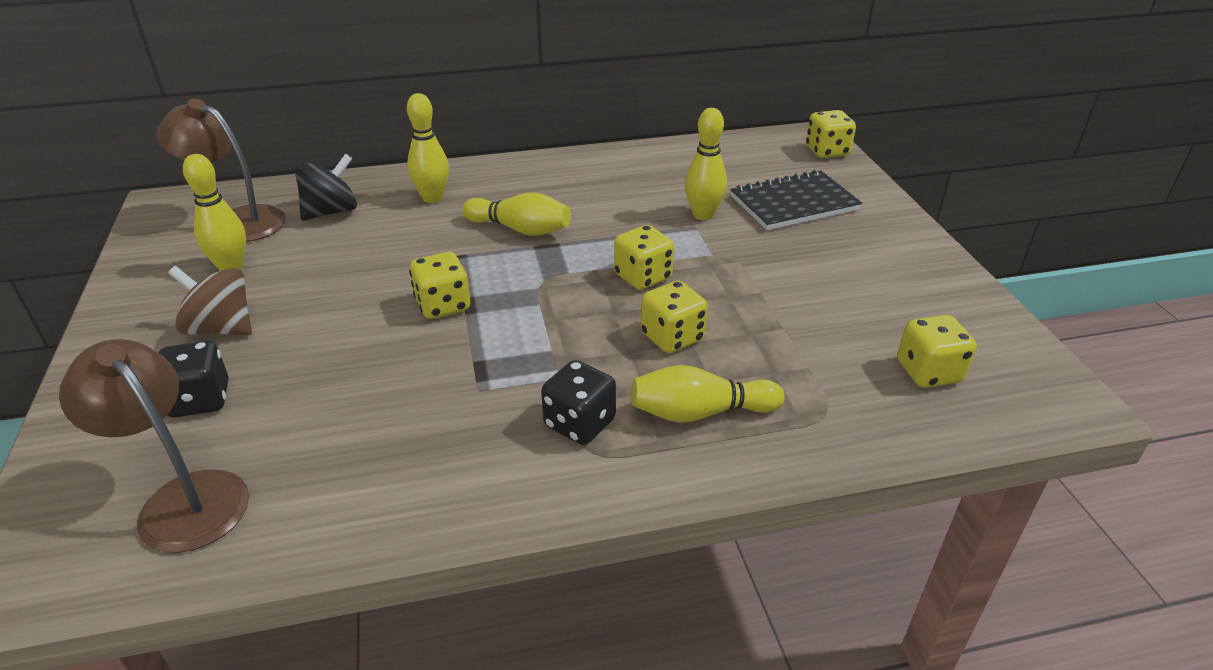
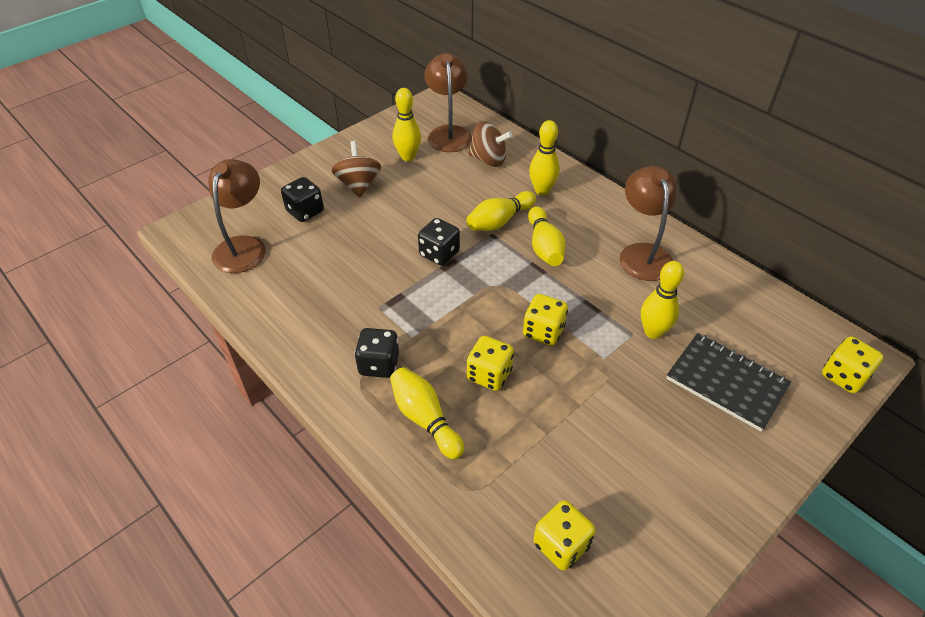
camera: 60 degrees right, 10 degrees up
(331, 212) = (488, 160): black spinning top -> brown spinning top
(443, 305) = (439, 254): yellow dice -> black dice
(444, 243) = (499, 221): none -> yellow bowling pin
(596, 179) = (642, 253): none -> brown lamp

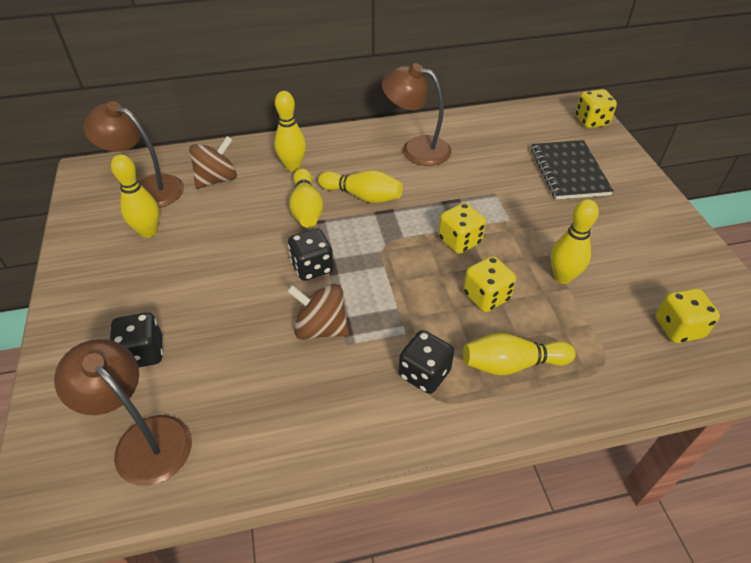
camera: 60 degrees left, 0 degrees up
(358, 185) = (149, 288): brown spinning top -> brown spinning top (321, 328)
(653, 332) = (500, 182): yellow bowling pin -> yellow bowling pin (562, 277)
(726, 383) = (569, 171): black notebook -> black notebook turned 75 degrees counterclockwise

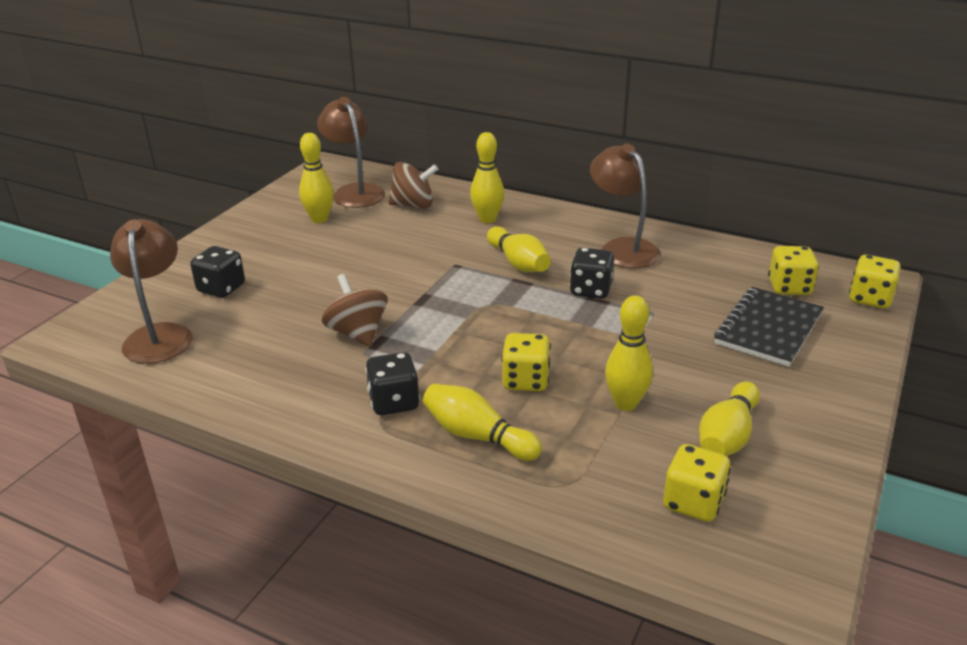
camera: 40 degrees right, 15 degrees down
(306, 209) = (457, 252): yellow bowling pin -> yellow bowling pin (727, 436)
(312, 267) = (406, 292): black dice -> black dice (591, 290)
(459, 241) = (561, 331): yellow dice -> yellow dice (789, 287)

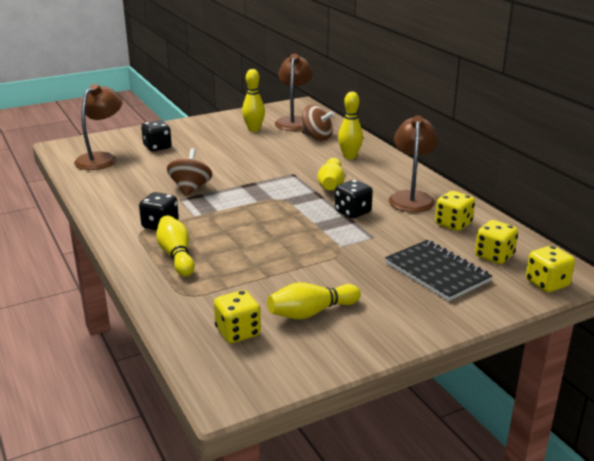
camera: 35 degrees right, 5 degrees down
(525, 380) = (241, 241): yellow dice -> yellow dice (453, 224)
(625, 403) = (278, 273): yellow bowling pin -> none
(768, 329) = (436, 272): black notebook -> black notebook turned 75 degrees clockwise

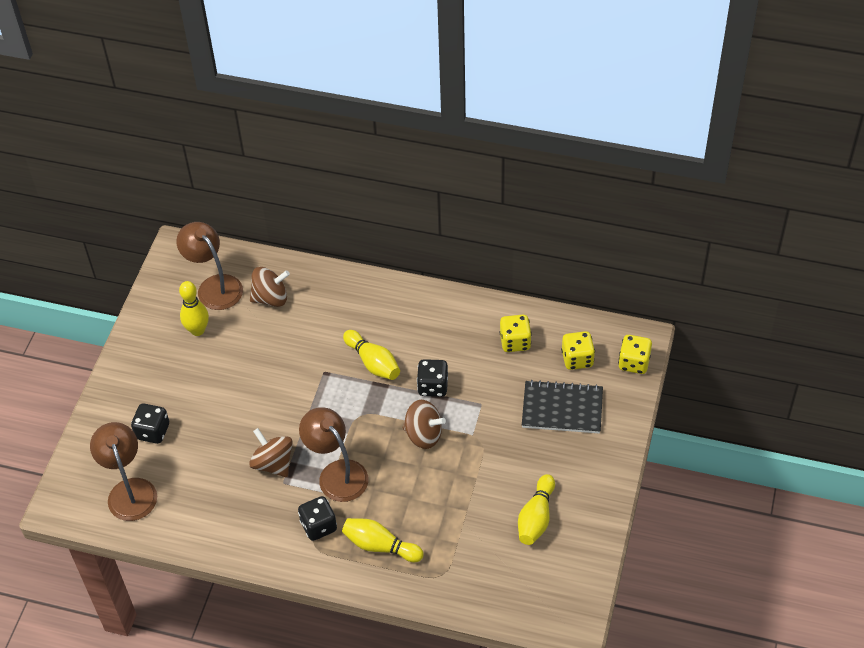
camera: 45 degrees left, 25 degrees up
(238, 332) = (518, 574): yellow dice -> none
(305, 227) = (423, 434): none -> brown spinning top
(349, 157) = (337, 308): yellow bowling pin -> none
(411, 197) = (451, 330): brown lamp -> brown lamp (337, 473)

